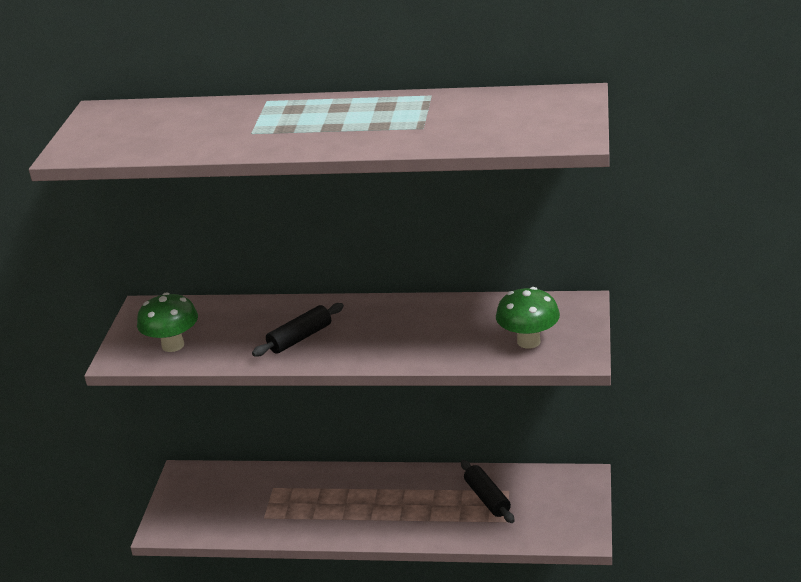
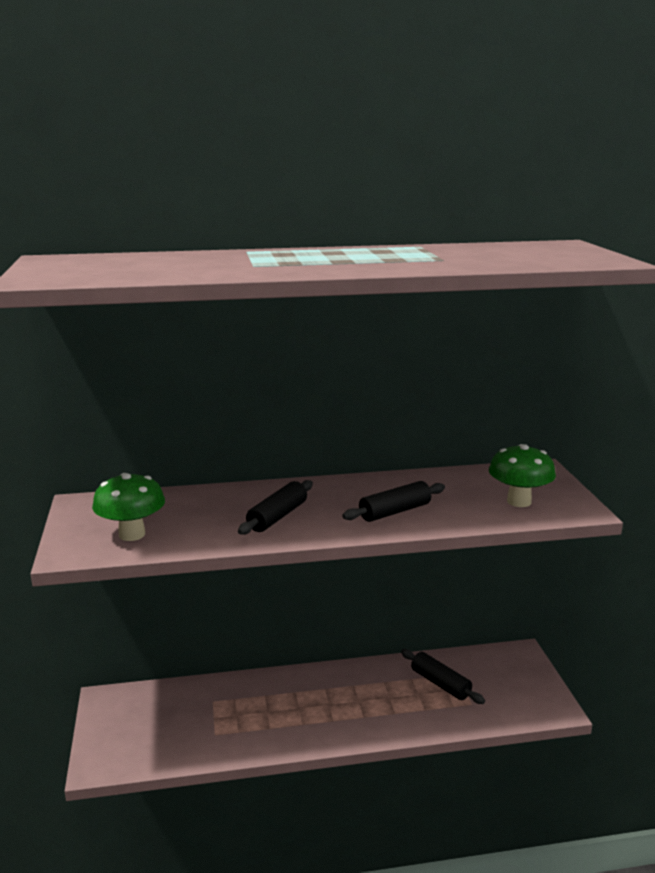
camera: 20 degrees left, 10 degrees down
(405, 342) = (395, 511): none -> black rolling pin

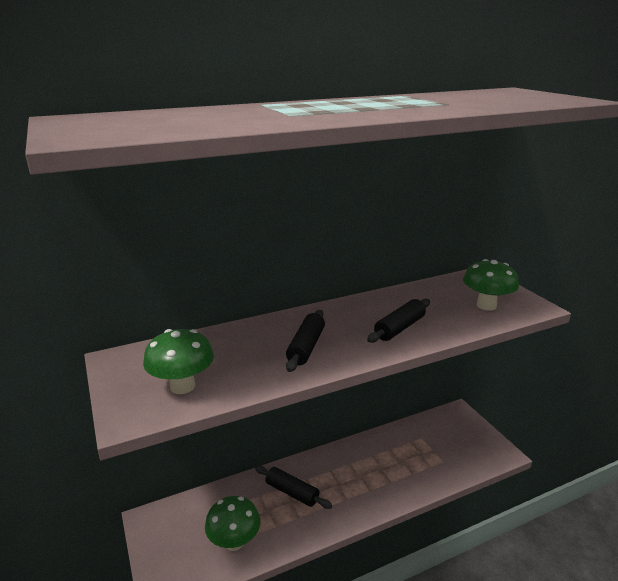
camera: 15 degrees left, 5 degrees up
(187, 737) = (234, 542): none -> green mushroom
(440, 683) = (413, 449): black rolling pin -> black rolling pin (292, 492)

